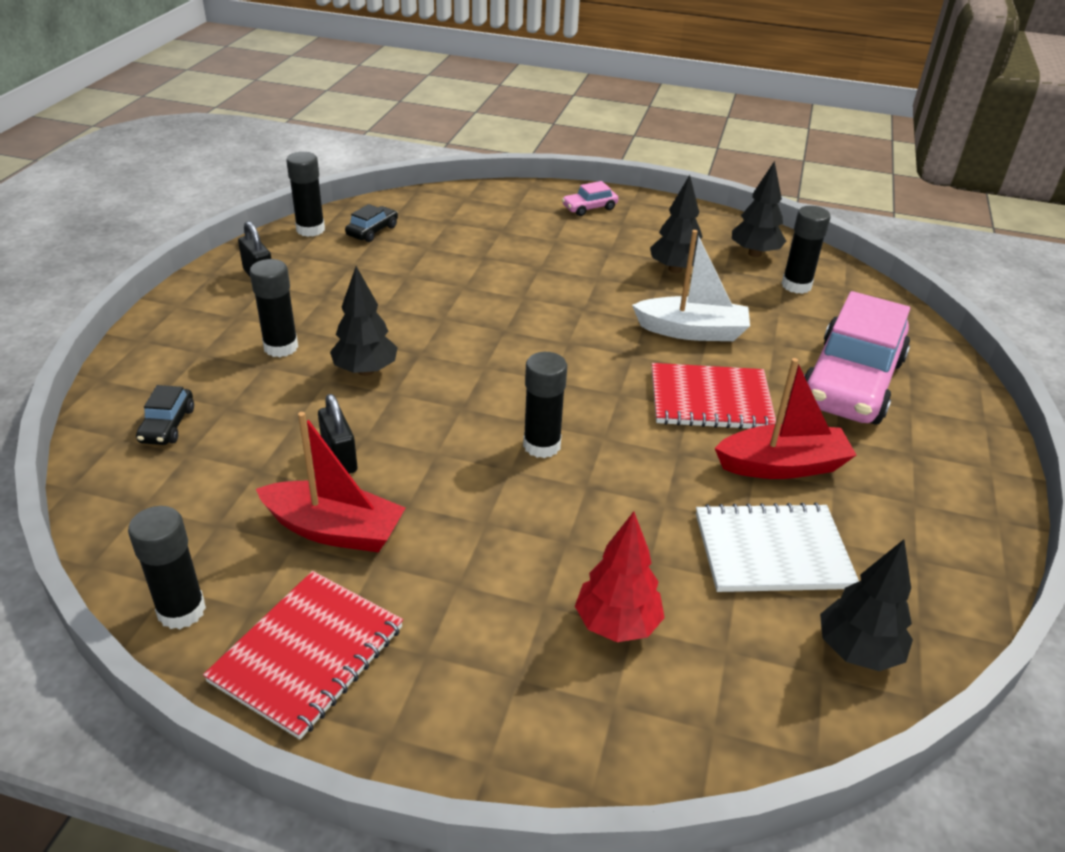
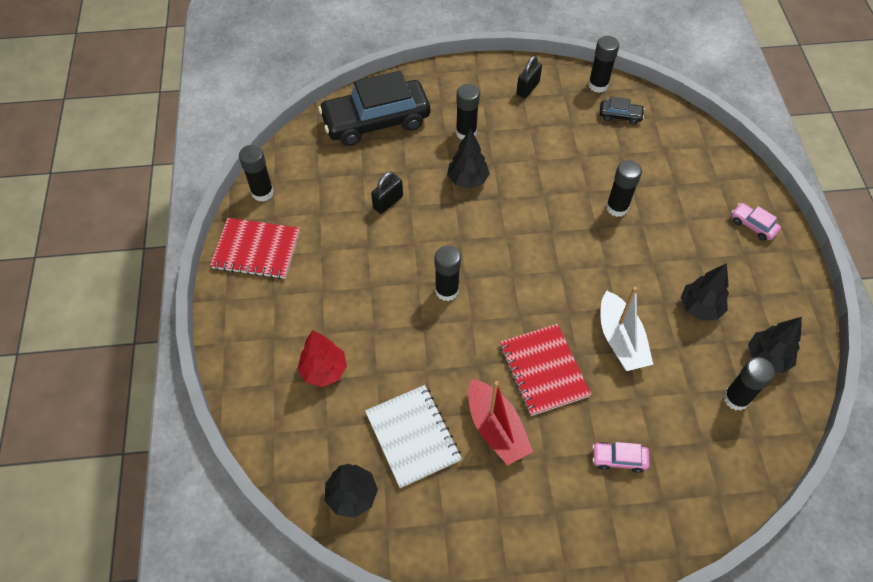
camera: 70 degrees right, 20 degrees up
(168, 425) = (376, 121): black car -> black car, size x2.43
(334, 530) = (335, 224): red boat -> none
(505, 275) = (617, 207): none -> black glue stick
(851, 382) = (618, 459): pink car -> pink car, size x0.41

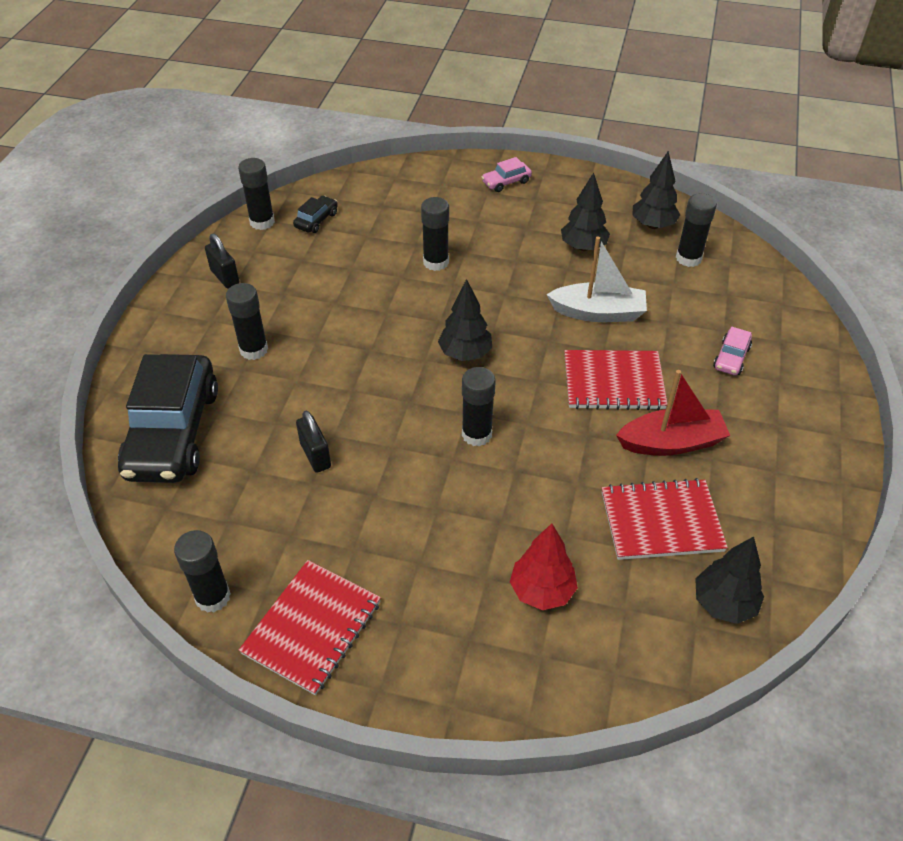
camera: 70 degrees left, 10 degrees down
(413, 436) = (661, 521): white notebook -> red notebook
(467, 180) = (327, 369): black tree -> black tree (465, 354)

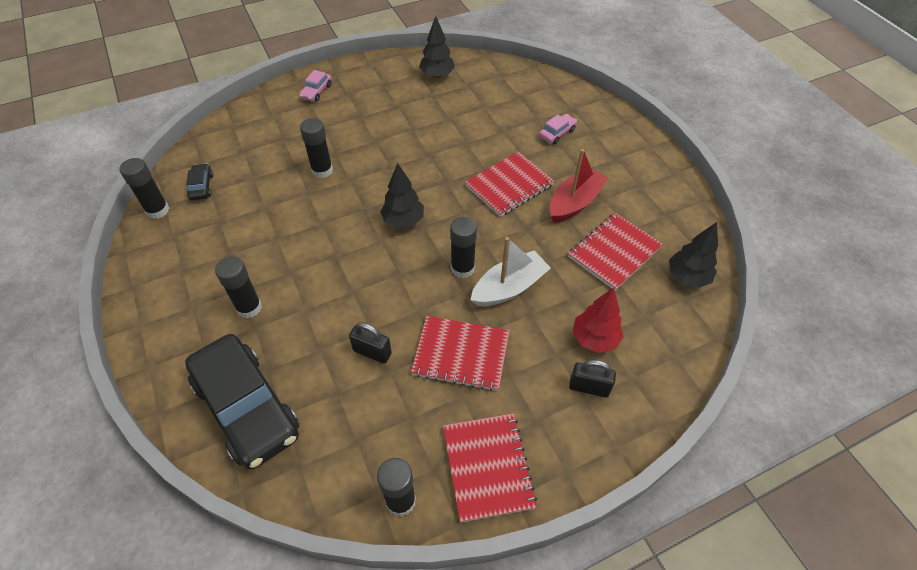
camera: 40 degrees left, 5 degrees up
(225, 277) = (168, 268): black padlock -> black padlock (589, 387)
(392, 512) = (461, 354): none -> red notebook
(583, 247) = (409, 110): black tree -> none
(598, 313) = (458, 147): white boat -> white boat (509, 288)
(688, 258) = (477, 86): black glue stick -> none
(731, 358) = (557, 133): pink car -> pink car turned 120 degrees counterclockwise

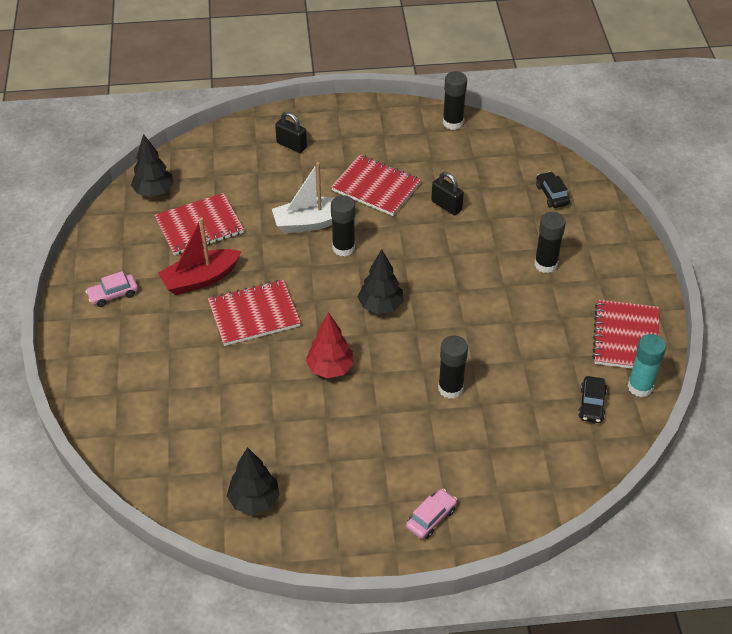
camera: 160 degrees left, 5 degrees down
(157, 210) = (640, 387): black glue stick -> turquoise glue stick
(247, 407) = (552, 195): black car -> black car, size x0.41
(487, 467) = (388, 124): red notebook -> red notebook (626, 337)
(557, 133) = (160, 363): pink car -> pink car (113, 295)
(594, 339) = (265, 171): red tree -> red tree (330, 368)

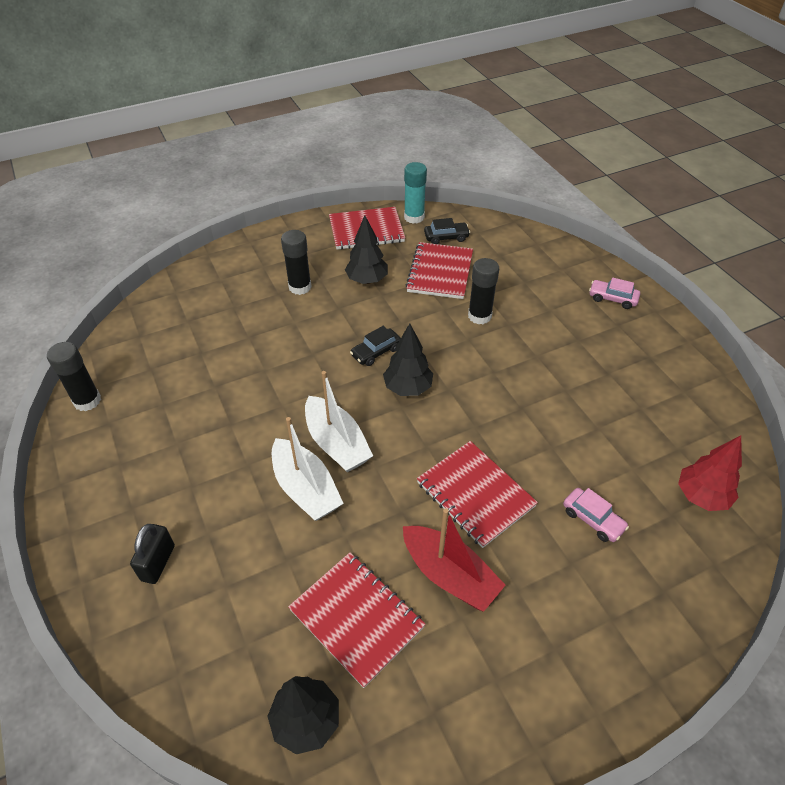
camera: 110 degrees left, 0 degrees up
(113, 295) = (528, 676): pink car -> pink car (593, 519)
(254, 500) = (688, 412): black tree -> black tree (367, 280)
(330, 368) = (508, 404): red tree -> red tree (701, 496)
(343, 248) = (336, 443): black glue stick -> white boat
(376, 187) = (223, 442): red notebook -> red notebook (440, 272)
(446, 206) = (239, 373): black padlock -> none
(552, 195) = (199, 299): black car -> black car (376, 352)

